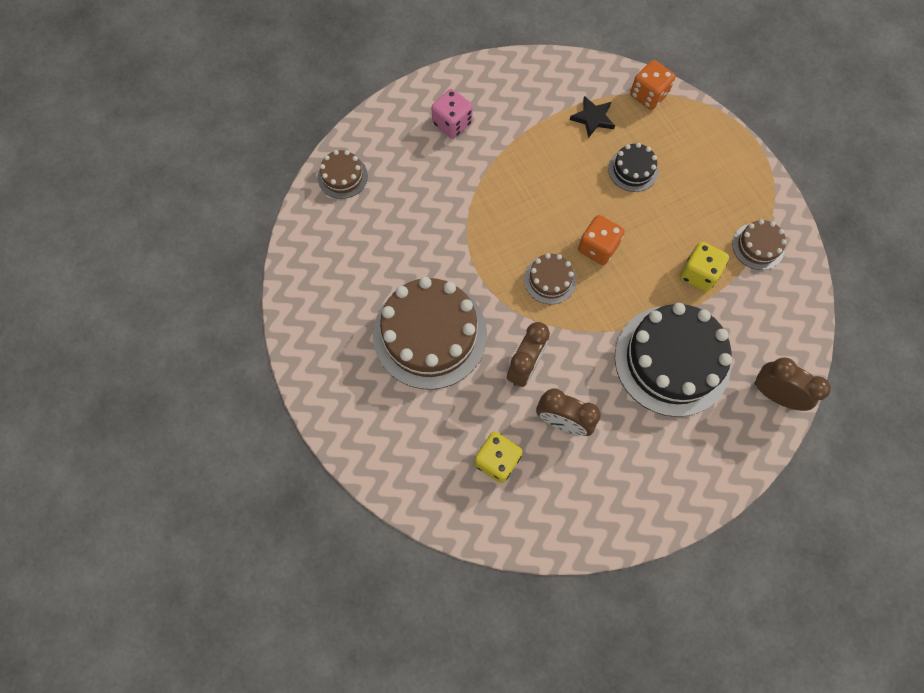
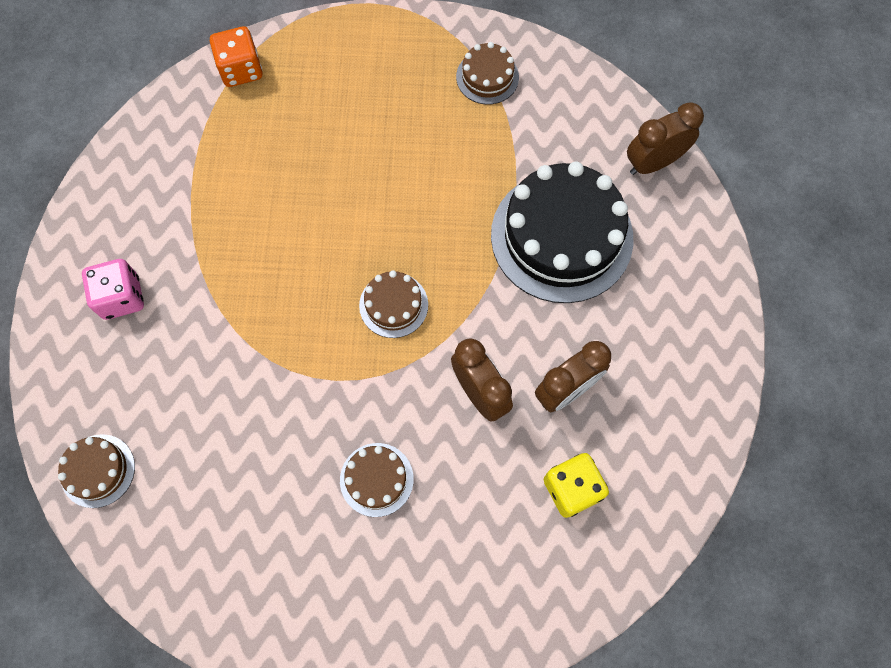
camera: 60 degrees left, 0 degrees up
(430, 334) = (376, 479): brown cake -> brown cake, size x0.47
(593, 118) = (228, 142): black star -> none
(597, 248) = (388, 232): orange dice -> none
(633, 170) = (319, 140): black cake -> none
(698, 274) = (482, 151): yellow dice -> none

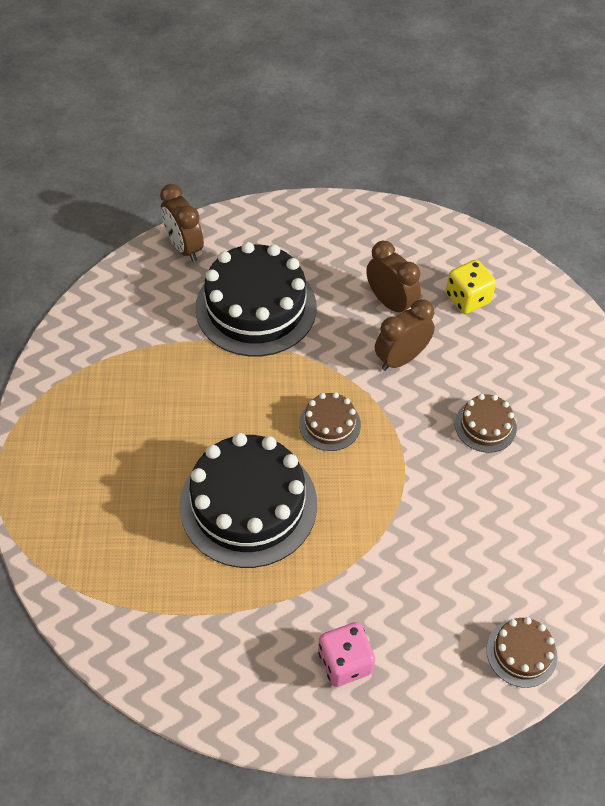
camera: 95 degrees left, 15 degrees down
(241, 70) = (72, 583): orange dice -> none
(303, 219) = (248, 504): none -> black cake
(487, 77) = (93, 364): brown cake -> none

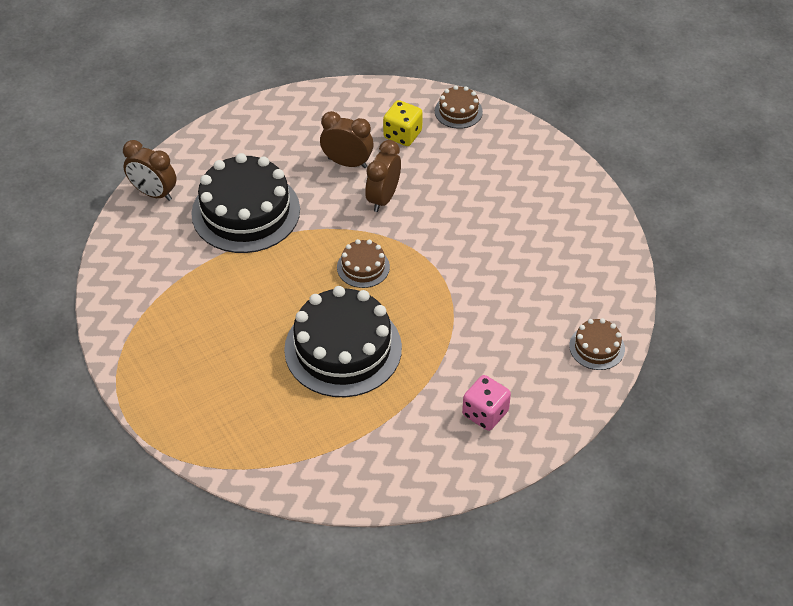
camera: 30 degrees left, 5 degrees down
(485, 426) = (475, 216): brown cake -> brown cake (458, 111)

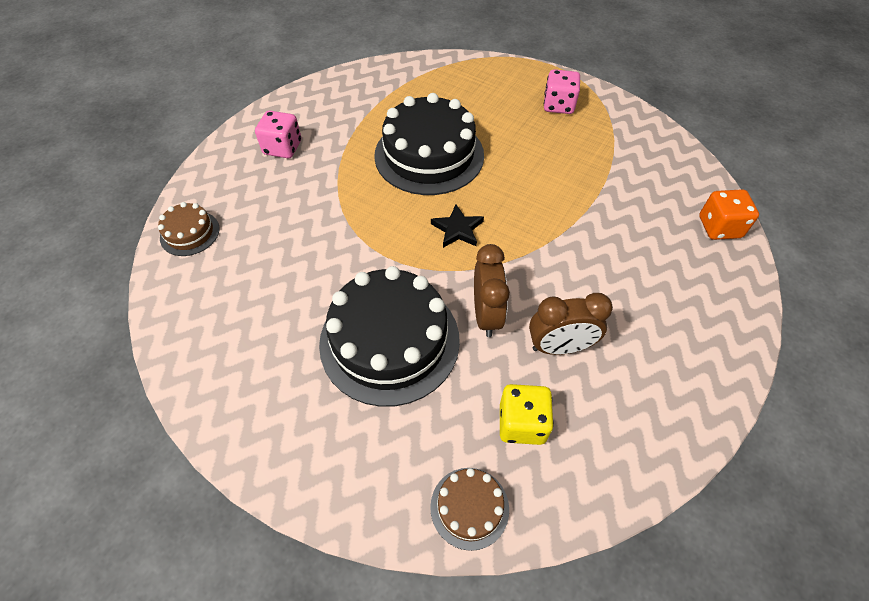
camera: 155 degrees right, 5 degrees up
(154, 193) = (719, 227): brown clock -> orange dice
(171, 359) = (558, 105): none -> pink dice
(246, 211) = (615, 242): black cake -> black cake (389, 340)
(363, 267) = (457, 229): brown cake -> black star

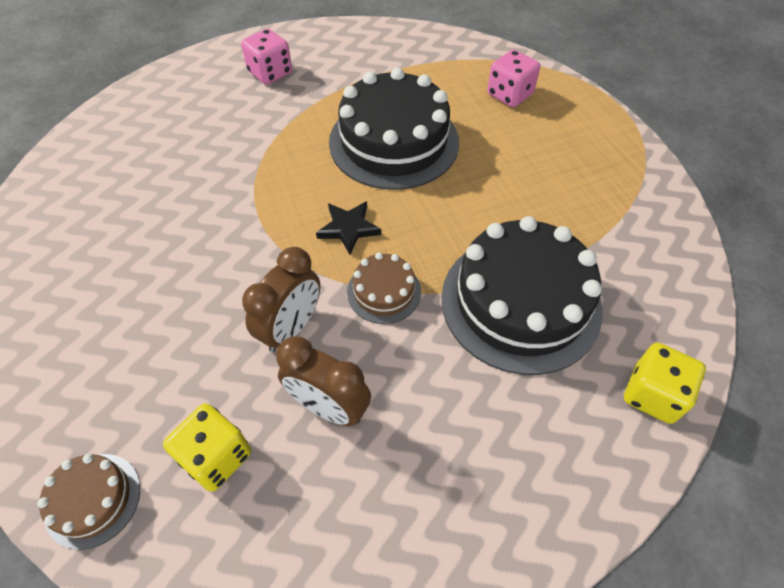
camera: 35 degrees right, 0 degrees up
(190, 233) = (129, 111): brown cake -> brown cake (384, 291)
(389, 340) = (184, 297): black cake -> black cake (520, 302)
(558, 105) = (585, 155): pink dice -> pink dice (509, 94)
(719, 227) = (652, 394): orange dice -> yellow dice

